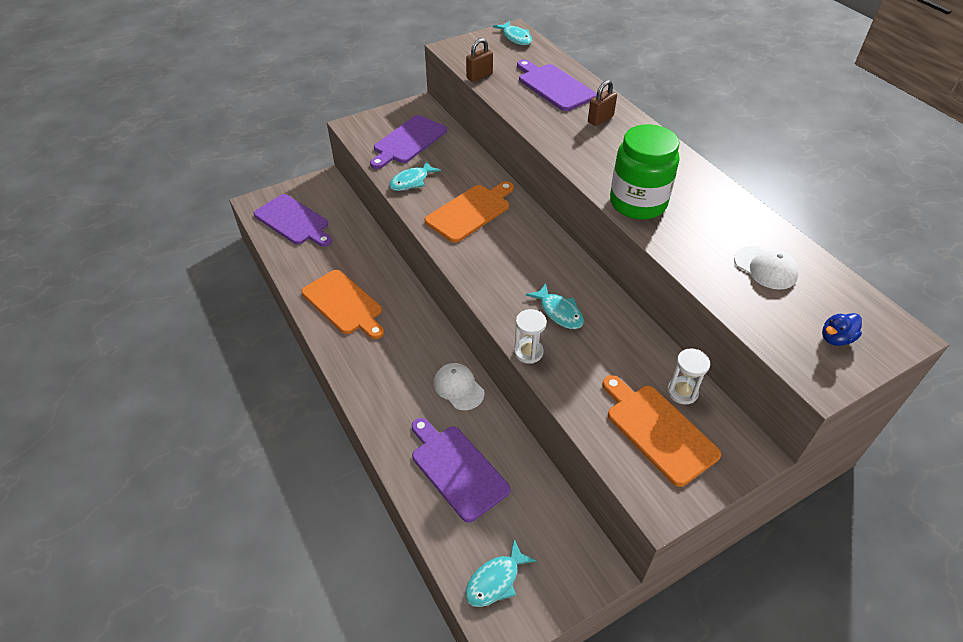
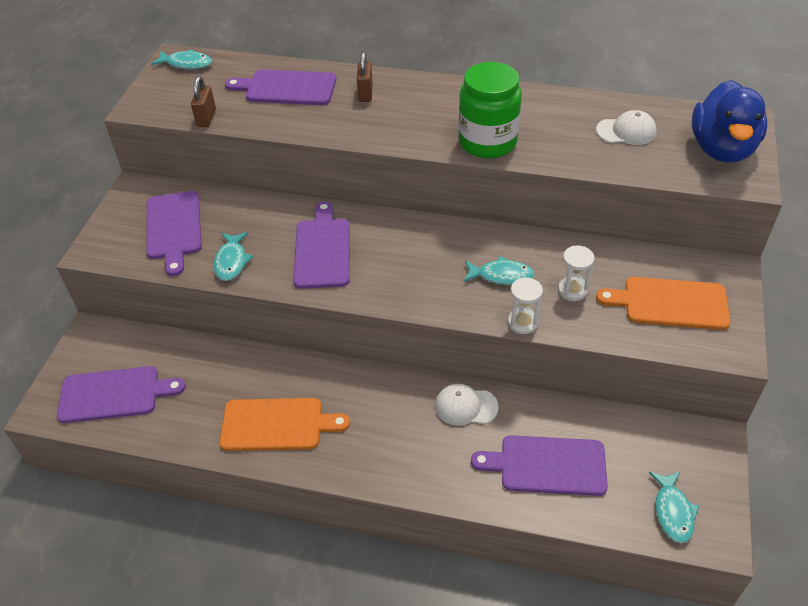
camera: 45 degrees left, 0 degrees up
(470, 211) = (322, 250): orange cutting board -> purple cutting board
(682, 392) = (649, 265): white hourglass -> white hourglass (572, 290)
(835, 338) = (721, 149): blue duck -> blue duck, size x2.48

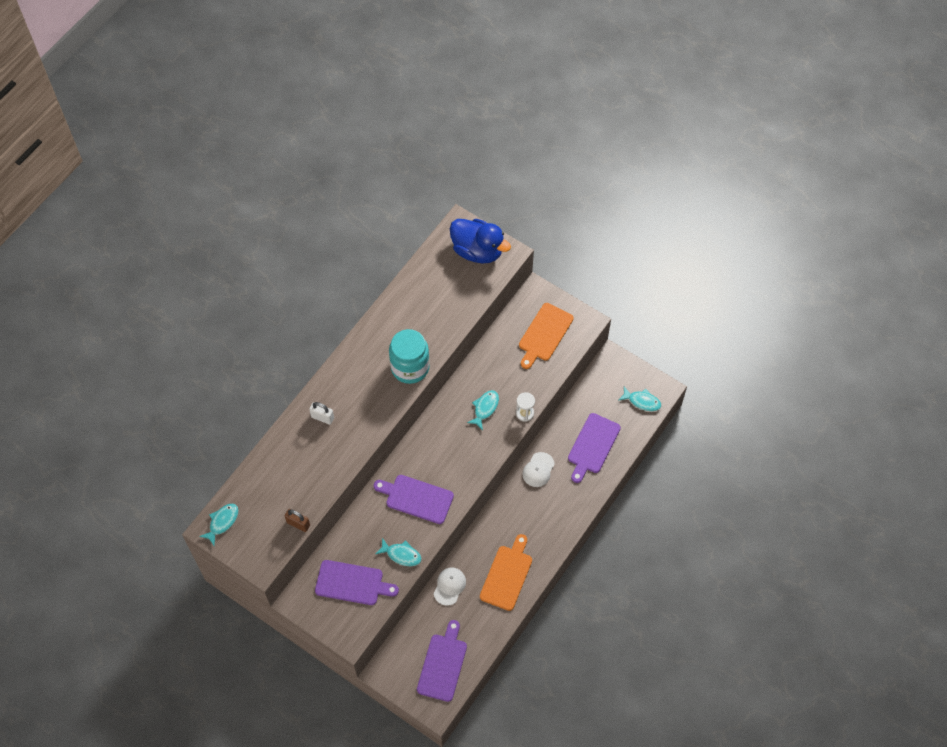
camera: 70 degrees left, 15 degrees up
(287, 88) = (290, 464): purple cutting board -> none
(365, 93) = (322, 417): brown padlock -> white padlock
(487, 142) = (410, 367): green jar -> turquoise jar
(572, 290) = (513, 377): white hourglass -> none
(626, 131) = (438, 289): white cap -> white cap (449, 586)

